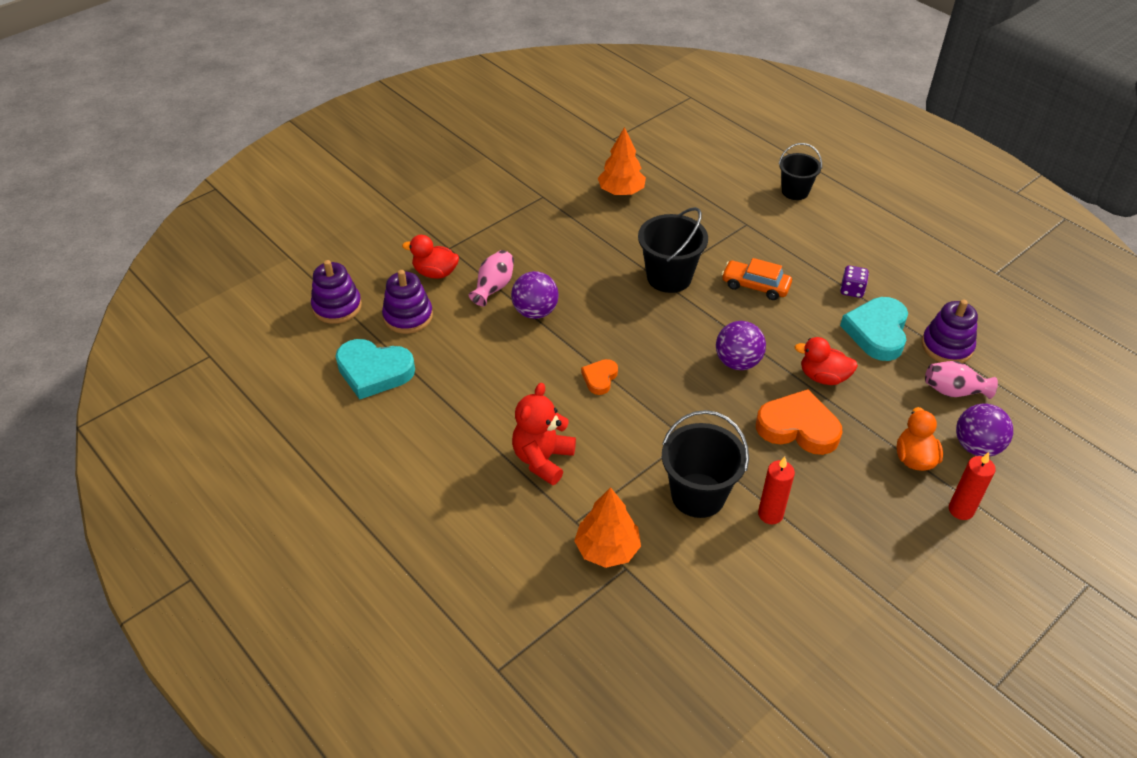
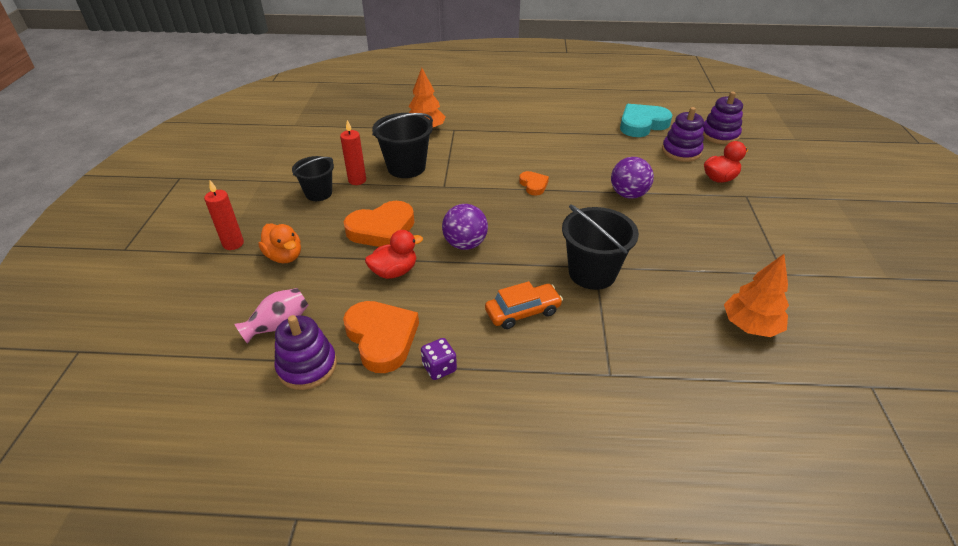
camera: 135 degrees right, 5 degrees down
(493, 287) = (676, 192): pink vase -> none
(543, 459) = (504, 139): red teddy bear -> none
(795, 191) = (625, 467): black bucket -> black bucket (318, 193)
(877, 332) = (381, 338): turquoise heart -> orange heart
(976, 446) = (238, 291): purple ball -> none

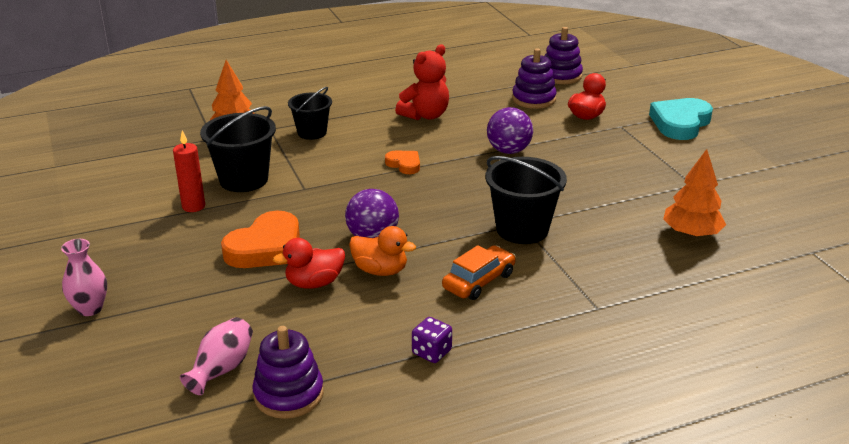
camera: 25 degrees left, 10 degrees down
(233, 244) = (90, 309): red candle -> pink vase
(284, 256) = (169, 303): orange duck -> orange duck (380, 270)
(318, 193) = (156, 231): black bucket -> black bucket (312, 132)
(381, 338) = (350, 346): orange heart -> none
(394, 271) = (314, 283): red duck -> red duck turned 150 degrees counterclockwise
(579, 145) = (425, 115): none -> red teddy bear
(642, 124) = (477, 81): turquoise heart -> turquoise heart (680, 123)

